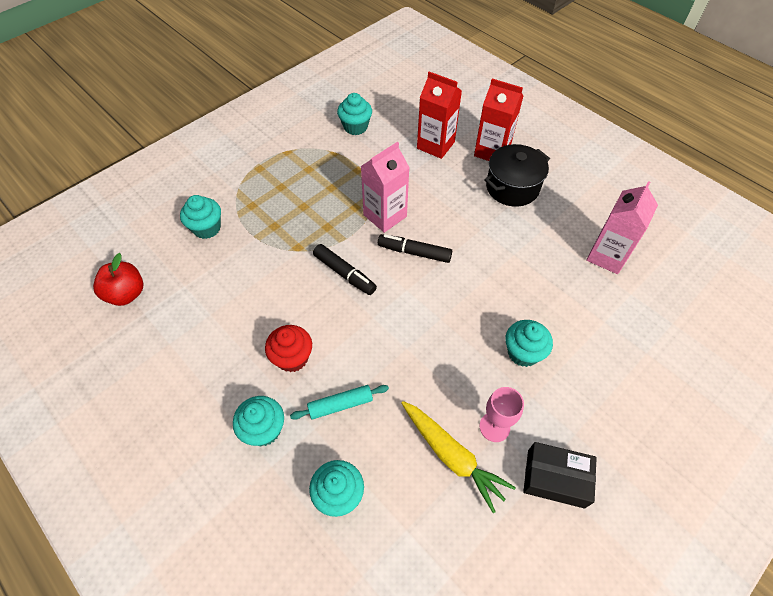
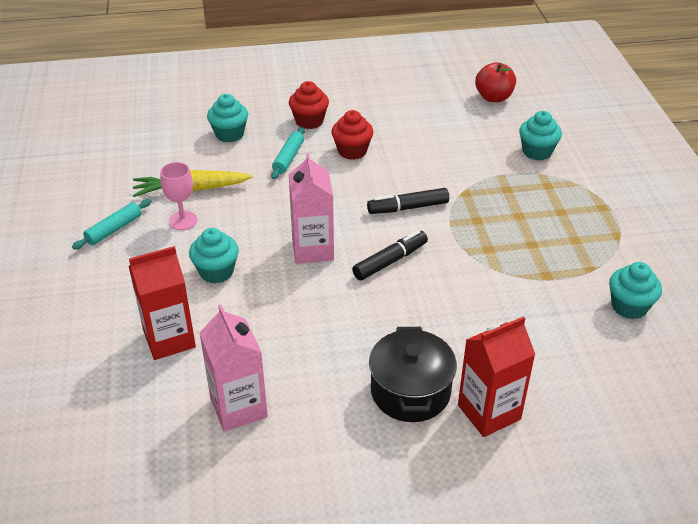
camera: 125 degrees right, 15 degrees down
(264, 429) = (309, 121): turquoise cupcake -> red cupcake
(385, 216) = (457, 264): pink carton -> pink carton (312, 249)
(435, 145) = (542, 362): red carton -> red carton (169, 339)
(555, 478) = (114, 229): black box -> turquoise rolling pin

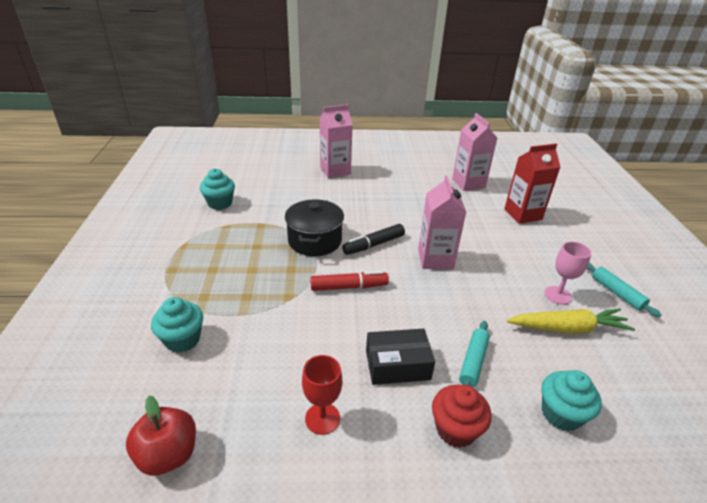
camera: 175 degrees left, 5 degrees down
(114, 229) = (617, 293): turquoise rolling pin -> turquoise rolling pin turned 75 degrees counterclockwise
(216, 272) = (508, 250): turquoise cupcake -> none
(352, 151) = (397, 365): red cupcake -> black box
(403, 119) = (322, 418): none -> red goblet
(408, 208) = (349, 287): black marker -> red marker
(410, 391) = (374, 181): black pot -> black pot (315, 241)
(489, 412) = (335, 171): red carton -> pink carton

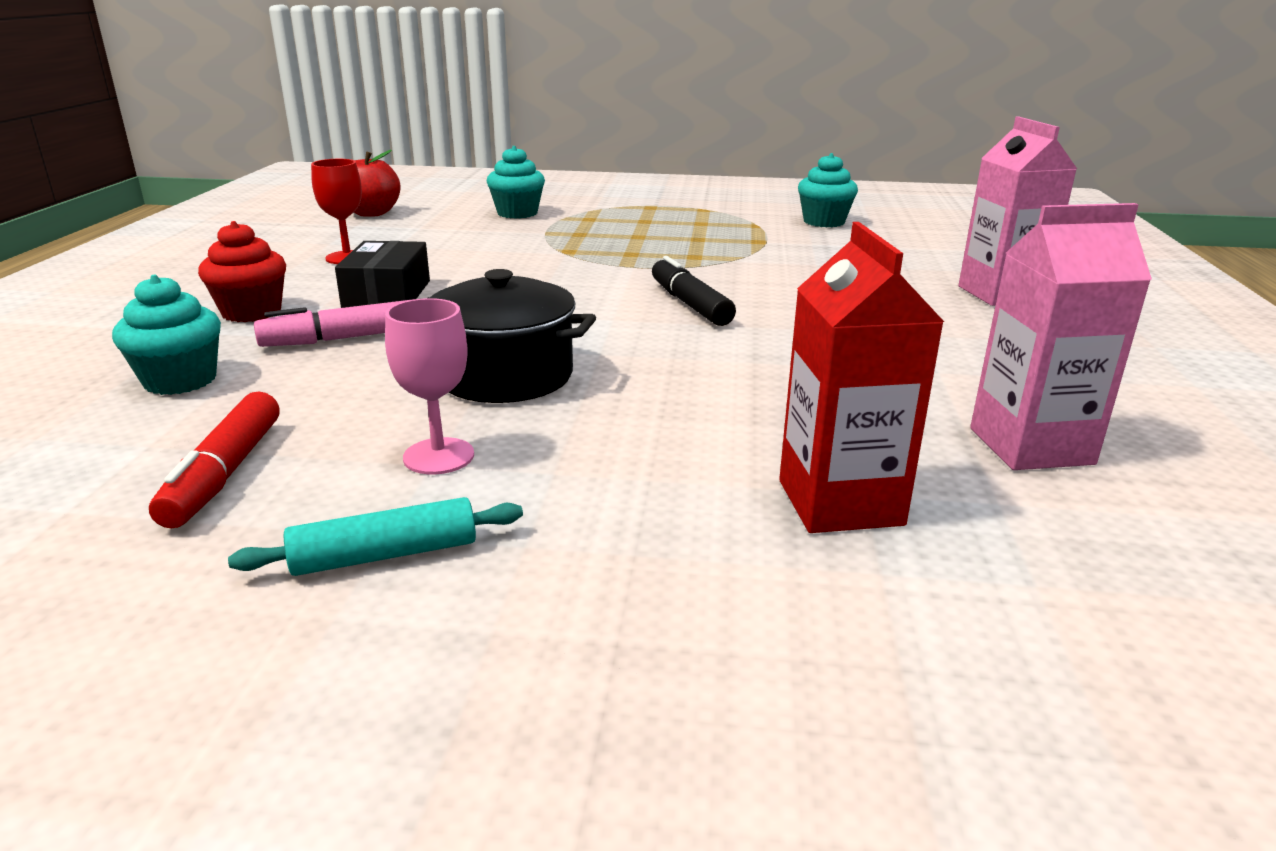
camera: 100 degrees right, 10 degrees down
(315, 241) = (708, 268): black pot -> black pot (505, 376)
(349, 287) = (572, 281): red marker -> red marker (224, 473)
(435, 259) = (628, 348): pink carton -> none
(473, 362) = (343, 338): turquoise rolling pin -> pink marker
(567, 328) = (333, 438): yellow carrot -> none

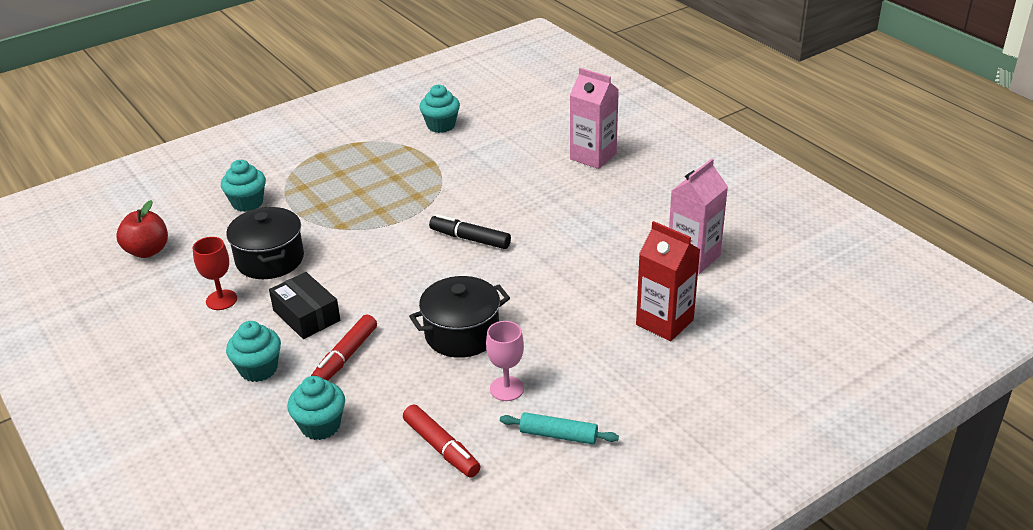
camera: 40 degrees left, 10 degrees up
(252, 312) = (258, 369): red cupcake -> turquoise cupcake
(343, 338) = (345, 357): pink marker -> red marker
(385, 555) = (558, 435): turquoise rolling pin -> turquoise rolling pin turned 75 degrees clockwise
(450, 249) = (270, 259): none -> black pot

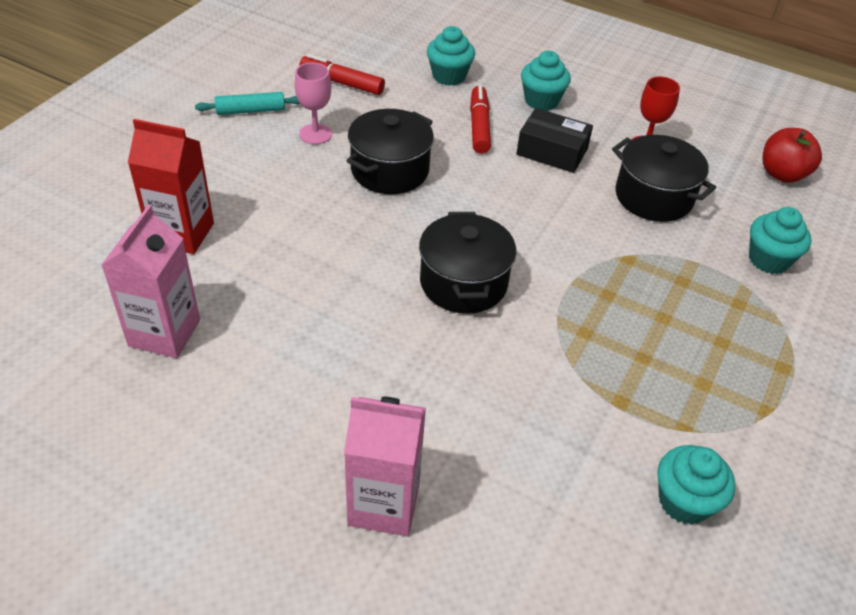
camera: 150 degrees right, 10 degrees up
(470, 239) = (463, 282): black marker -> black pot

